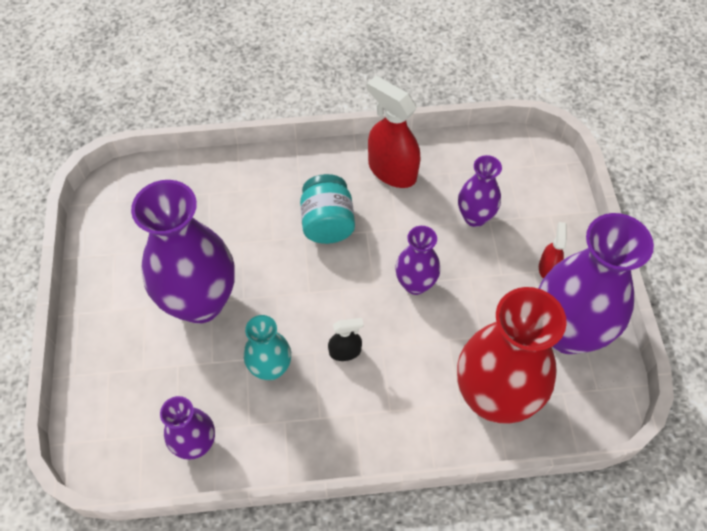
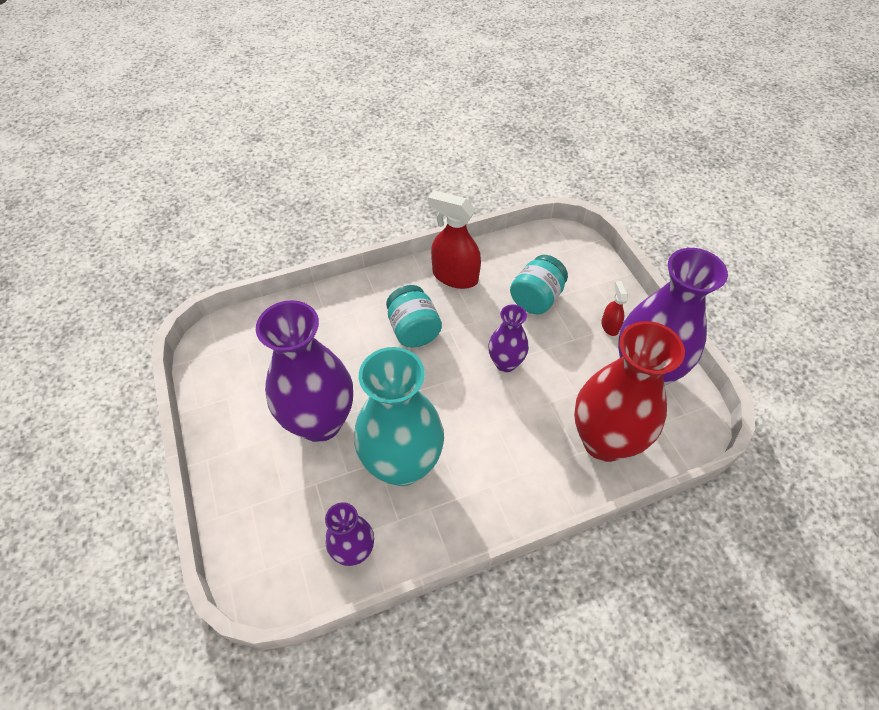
camera: 15 degrees left, 5 degrees down
(270, 368) = (402, 464): turquoise vase -> turquoise vase, size x1.93
(345, 351) = (464, 434): black spray bottle -> none
(475, 217) = (536, 298): purple vase -> turquoise jar

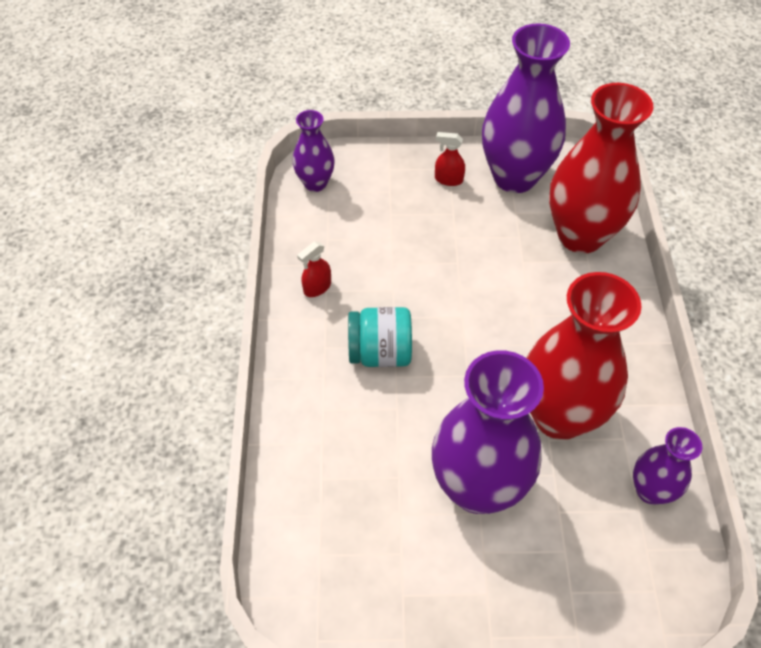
camera: 70 degrees left, 0 degrees up
(402, 464) = (559, 416): turquoise vase -> red vase
(454, 276) = (317, 287): red spray bottle -> red spray bottle, size x0.51
(505, 363) = (461, 281): purple vase -> purple vase (315, 183)
(536, 298) = (386, 225): turquoise jar -> none

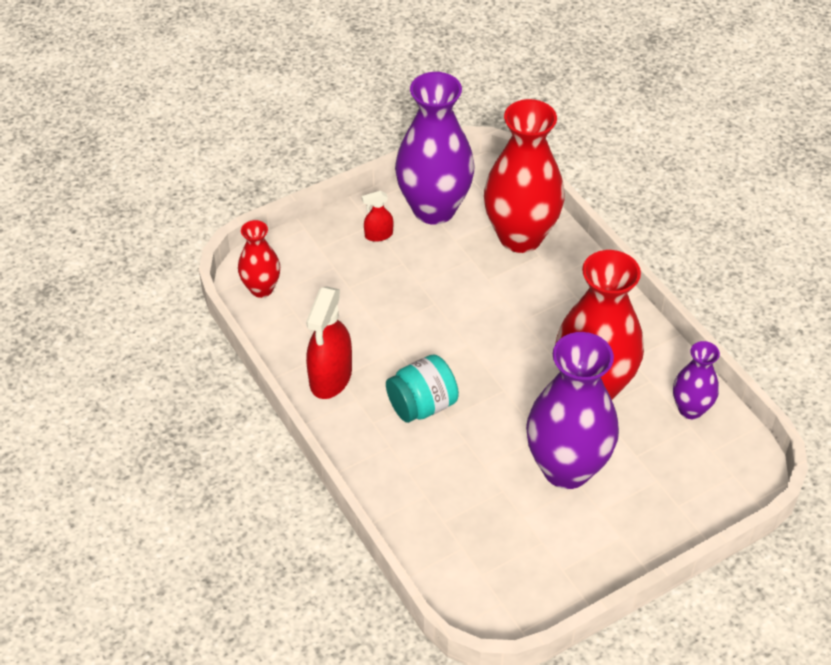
camera: 30 degrees left, 5 degrees down
(315, 183) = (261, 288): purple vase -> red vase
(317, 287) = (330, 377): red spray bottle -> red spray bottle, size x1.96

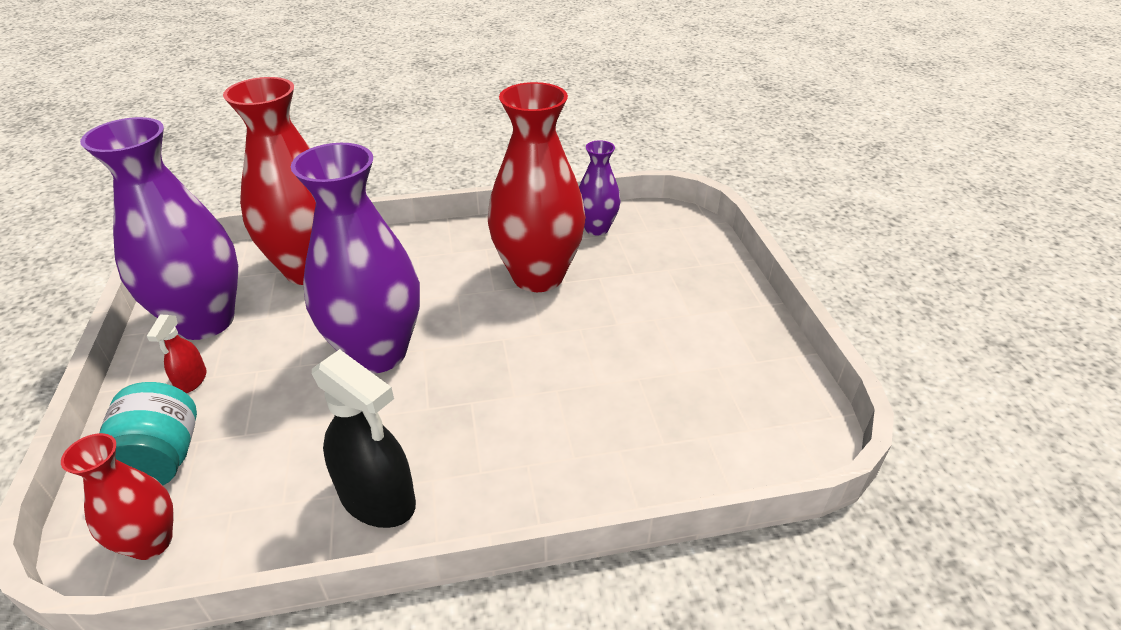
camera: 70 degrees left, 10 degrees down
(330, 377) = (377, 499): red spray bottle -> black spray bottle
(422, 405) = (482, 414): turquoise jar -> turquoise jar (161, 459)
(566, 468) = (629, 322): purple vase -> purple vase (377, 353)

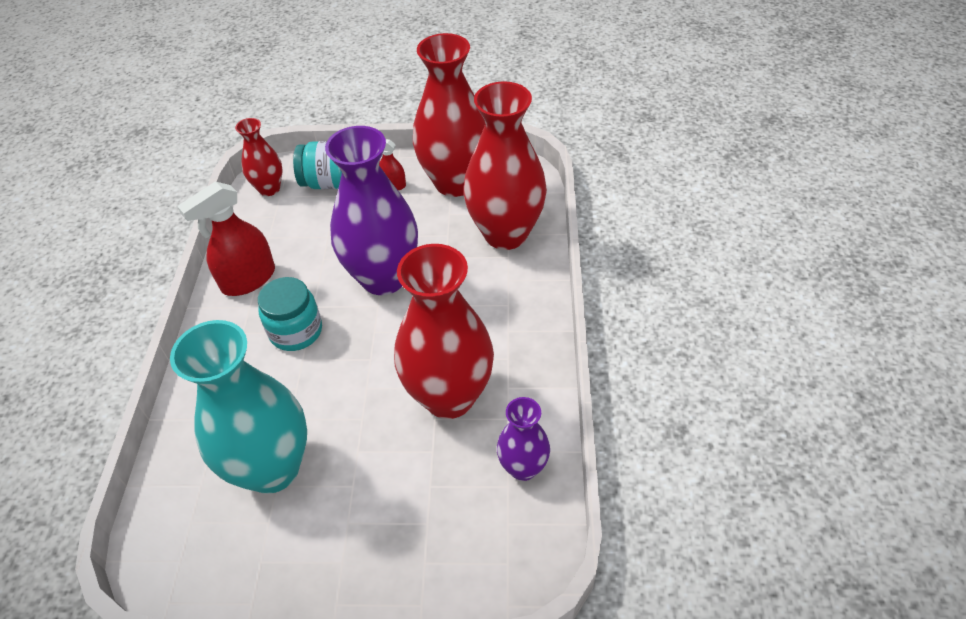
camera: 105 degrees right, 10 degrees up
(205, 321) = (455, 182): purple vase -> red vase
(377, 499) = (248, 279): black spray bottle -> red spray bottle
(471, 413) = (296, 331): none -> turquoise jar
(661, 380) = (272, 468): none -> turquoise vase

